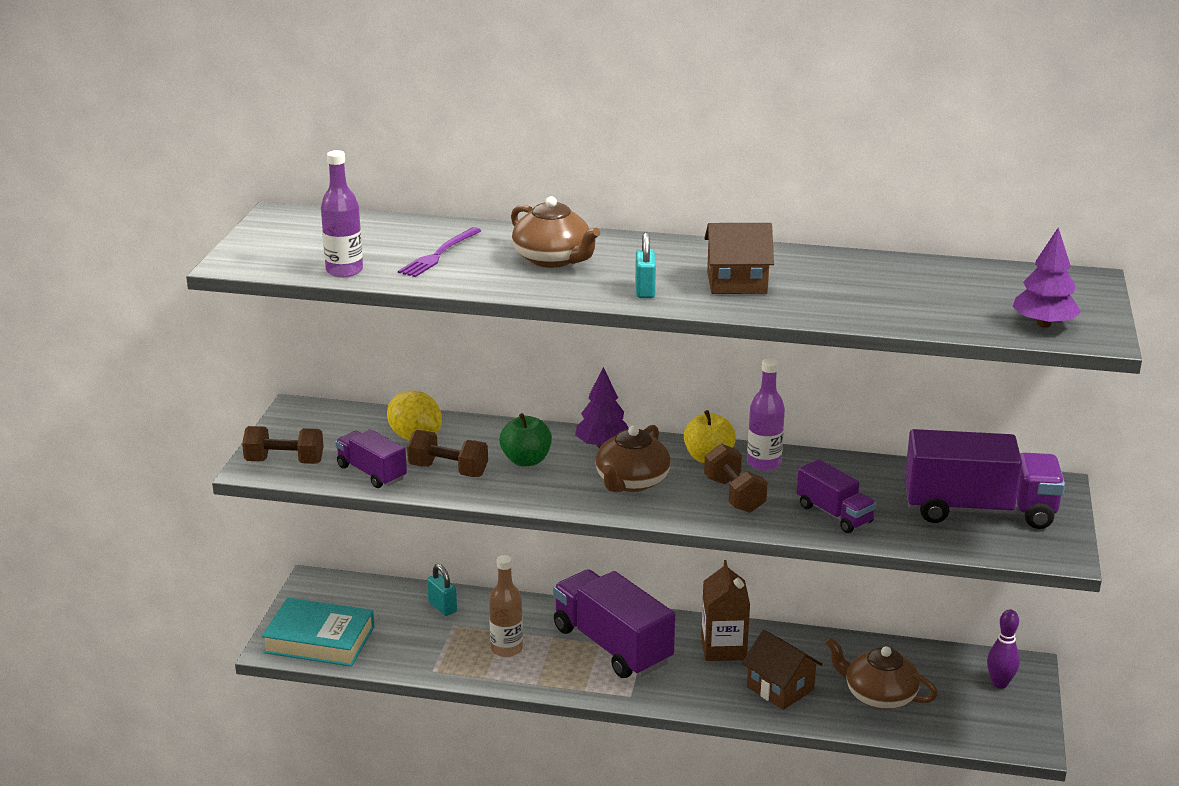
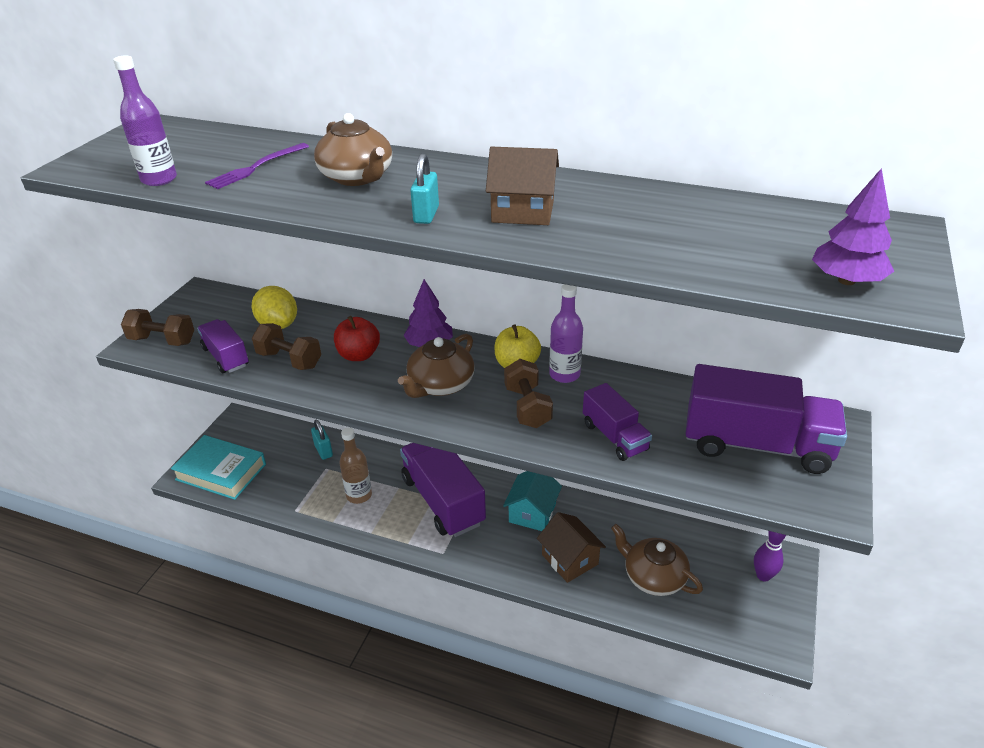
camera: 10 degrees right, 10 degrees up
(526, 460) = (359, 355): green apple -> red apple
(723, 648) = (532, 512): brown carton -> turquoise house

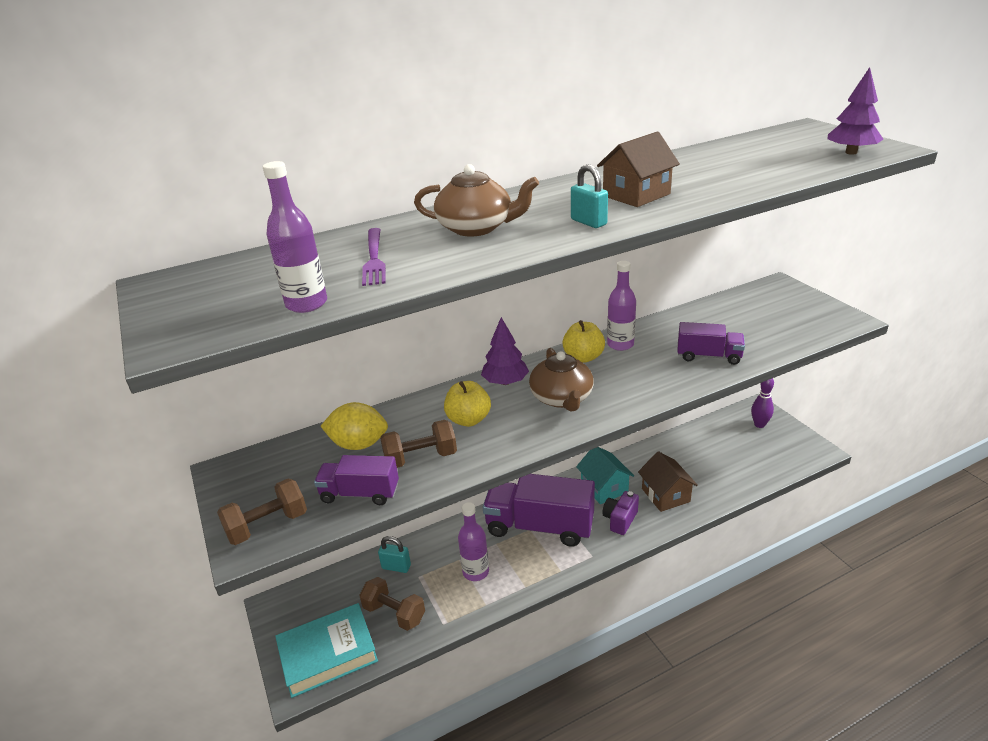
camera: 45 degrees left, 5 degrees down
(359, 355) = (468, 419): red apple -> yellow apple
(359, 495) = (475, 572): brown bottle -> purple bottle
(504, 546) = (620, 520): none -> purple camera
(527, 407) = (636, 374): brown dumbbell -> brown dumbbell (394, 613)
(569, 559) = (665, 495): brown house -> brown house turned 60 degrees clockwise
(653, 577) = (717, 467): brown teapot -> none
(756, 445) = (771, 315): purple truck -> none

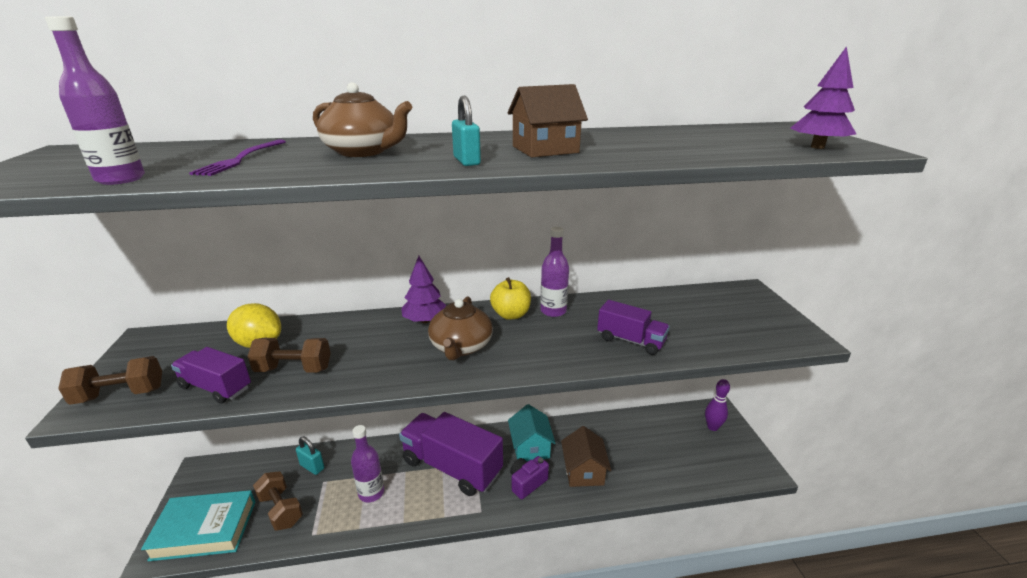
camera: 15 degrees right, 5 degrees down
(468, 419) = (365, 345): yellow apple -> none

